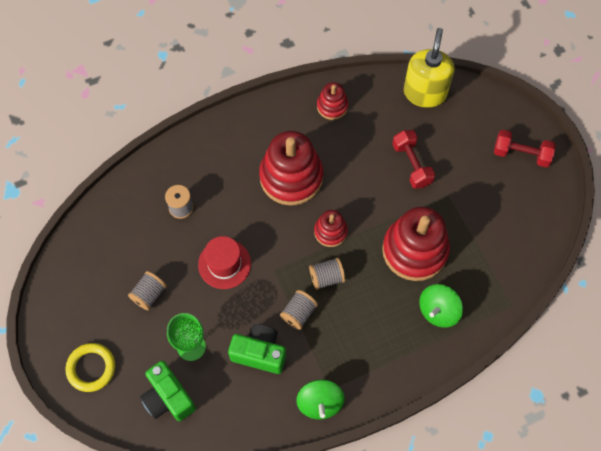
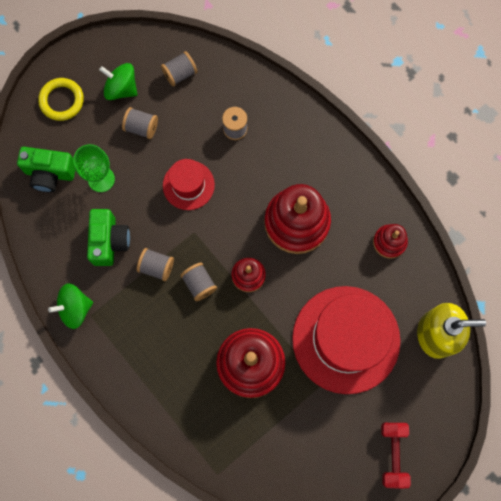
camera: 75 degrees right, 10 degrees up
(105, 244) = (180, 74): none -> grey spool
(168, 398) = (50, 173): green camera -> green camera turned 120 degrees counterclockwise
(412, 164) = (346, 339): red dumbbell -> red hat
(438, 311) = (192, 400): green spinning top -> green spinning top (121, 88)

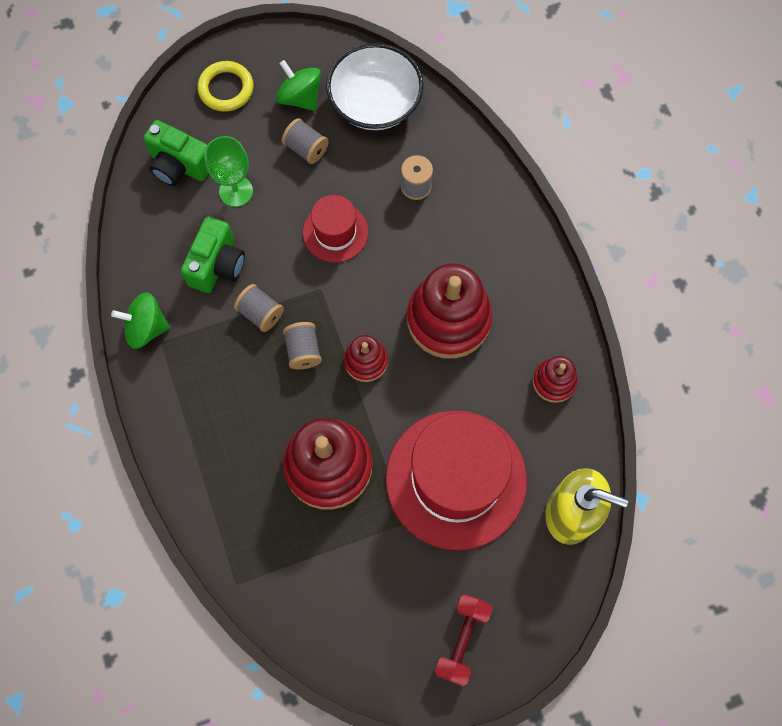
camera: 20 degrees right, 5 degrees down
(180, 74) = (375, 103): grey spool -> white bowl

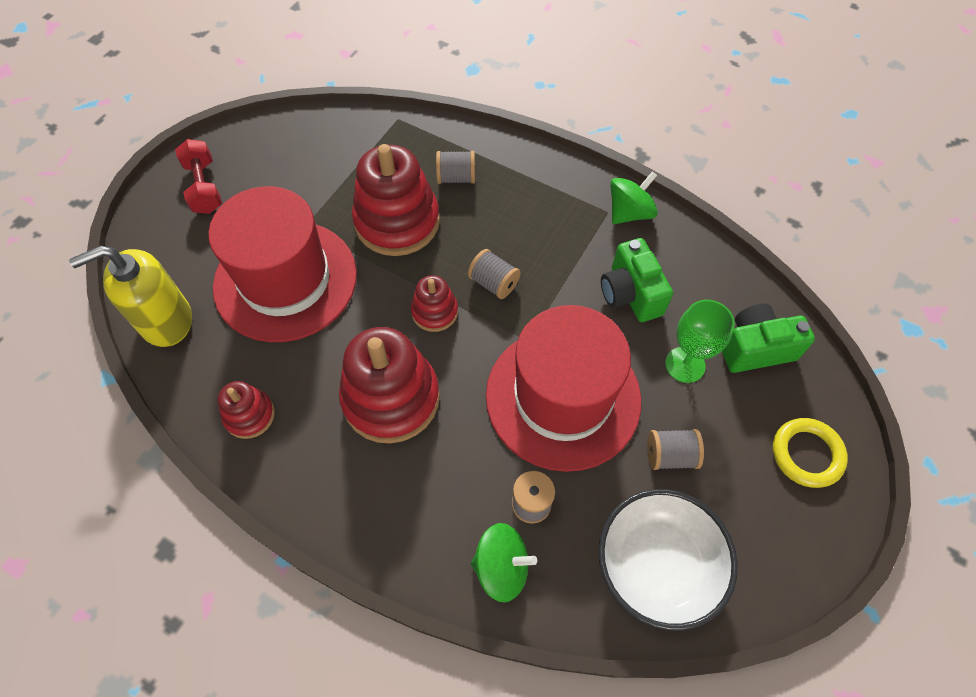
camera: 140 degrees right, 10 degrees down
(260, 313) = (556, 285): grey spool -> grey spool (456, 178)
(300, 97) = (733, 505): green spinning top -> green spinning top (501, 567)
(335, 232) = (563, 397): red hat -> red hat, size x1.99

